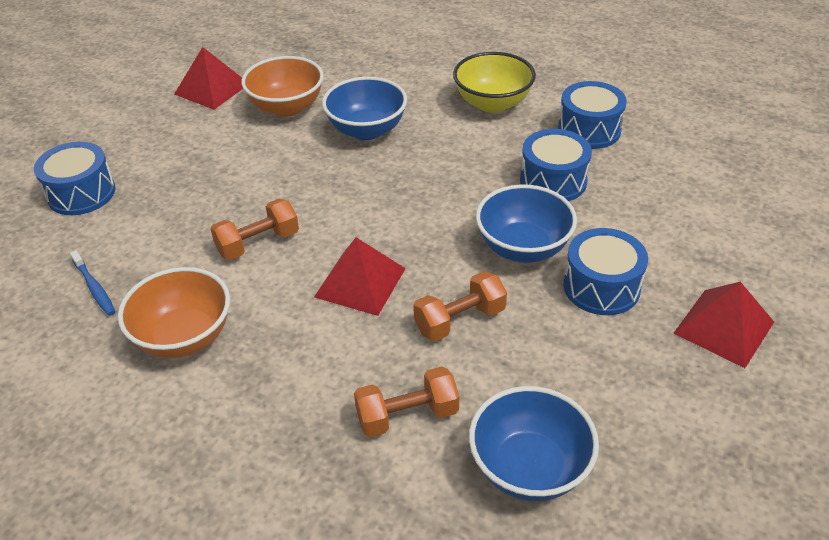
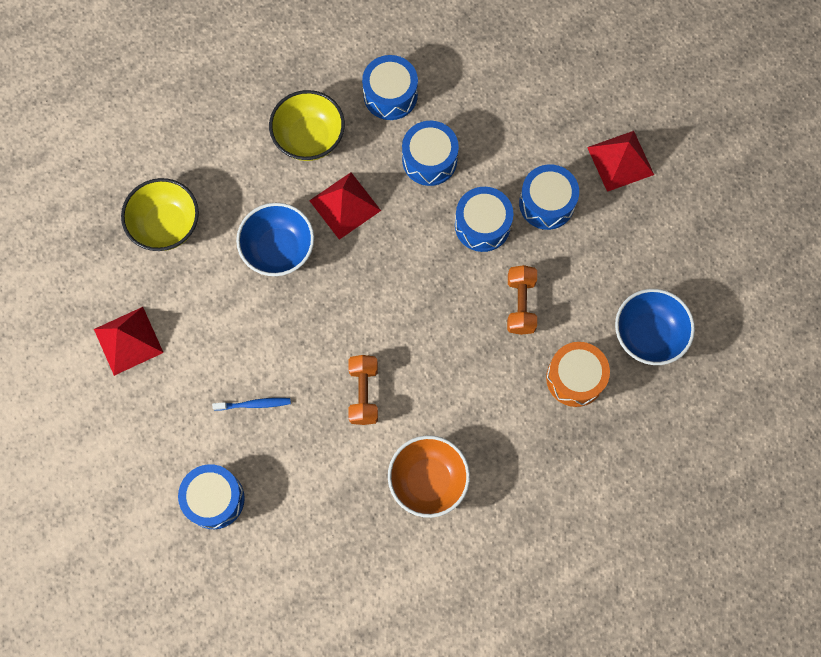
camera: 60 degrees left, 30 degrees up
(94, 288) = (339, 524): blue toothbrush -> blue toothbrush (254, 404)
(287, 107) = (202, 293): orange bowl -> none
(334, 66) = (166, 225): none -> yellow bowl
(360, 282) = (448, 346): red pyramid -> red pyramid (345, 205)
(407, 415) = (575, 378): orange dumbbell -> orange drum
(523, 248) = (482, 225): blue bowl -> blue drum

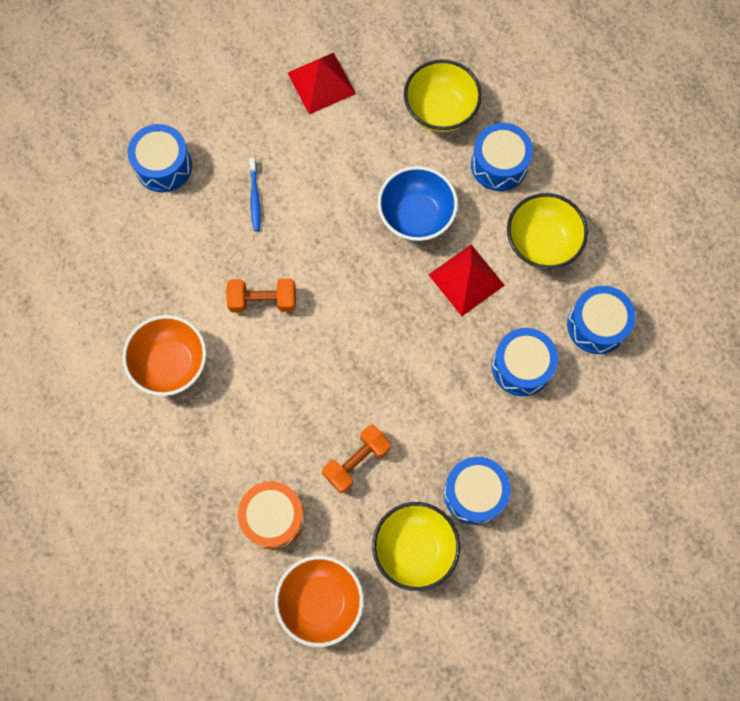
camera: 90 degrees right, 0 degrees up
(482, 225) = (447, 422): blue drum -> blue drum (499, 164)
(520, 304) = (356, 461): orange dumbbell -> orange dumbbell turned 45 degrees counterclockwise
(597, 254) = (414, 548): none -> yellow bowl
(620, 161) = (529, 580): red pyramid -> none
(648, 335) = (320, 601): blue bowl -> orange bowl

